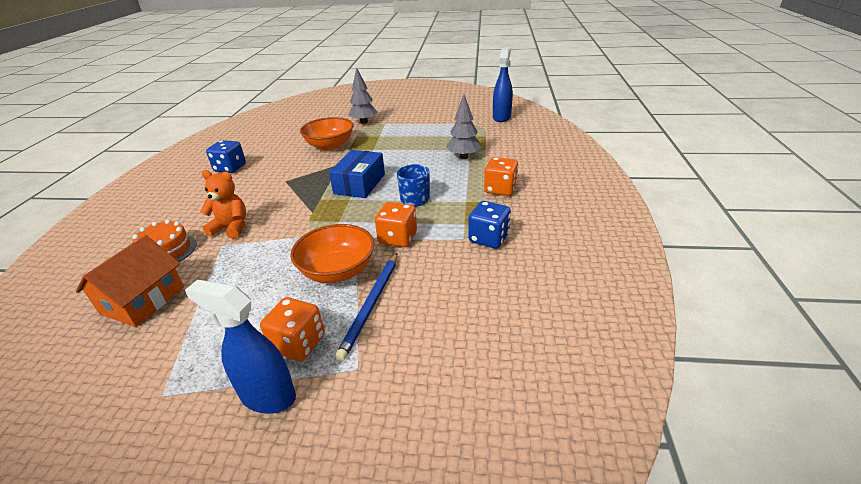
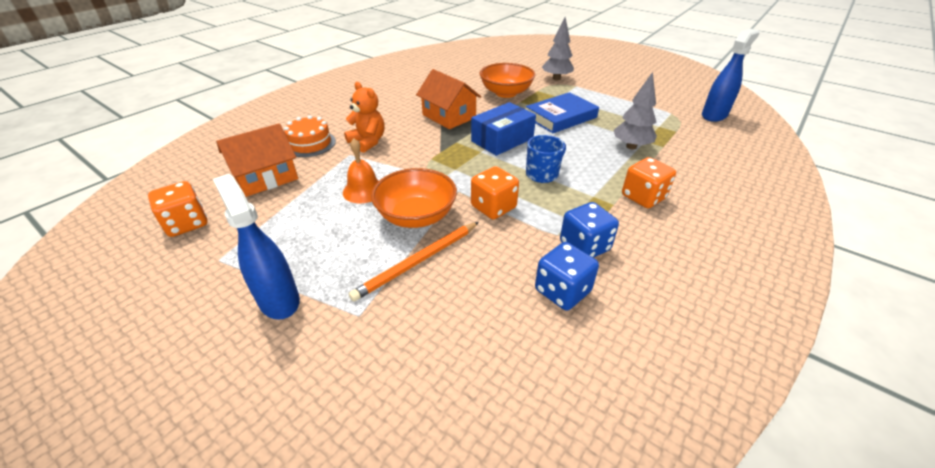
camera: 30 degrees right, 5 degrees up
(230, 168) = (408, 88): blue dice -> blue dice (562, 291)
(267, 270) = (363, 190): none -> orange bell
(294, 180) = (449, 116): none -> orange house
(298, 344) = (334, 267): orange dice -> orange dice (187, 224)
(371, 305) = (417, 262): blue pencil -> orange pencil
(393, 151) = (560, 117): none -> blue book

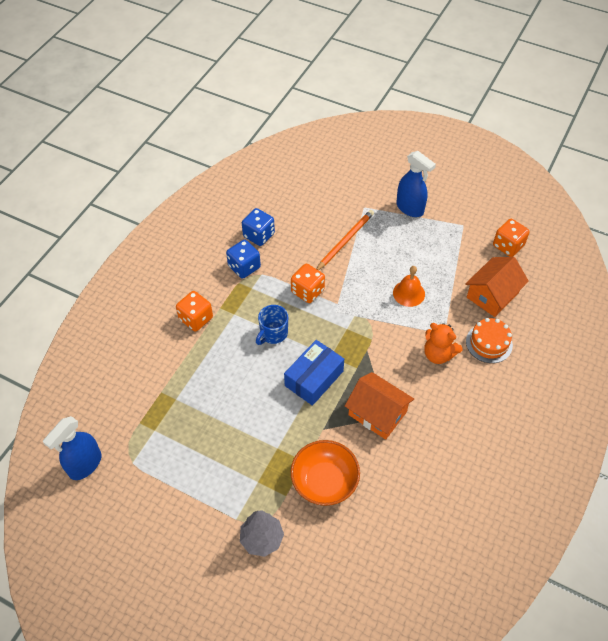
camera: 170 degrees right, 15 degrees up
(416, 216) = (359, 275): orange bowl -> none
(560, 117) = (257, 432): blue book -> none
(631, 146) = (191, 386): grey tree -> none

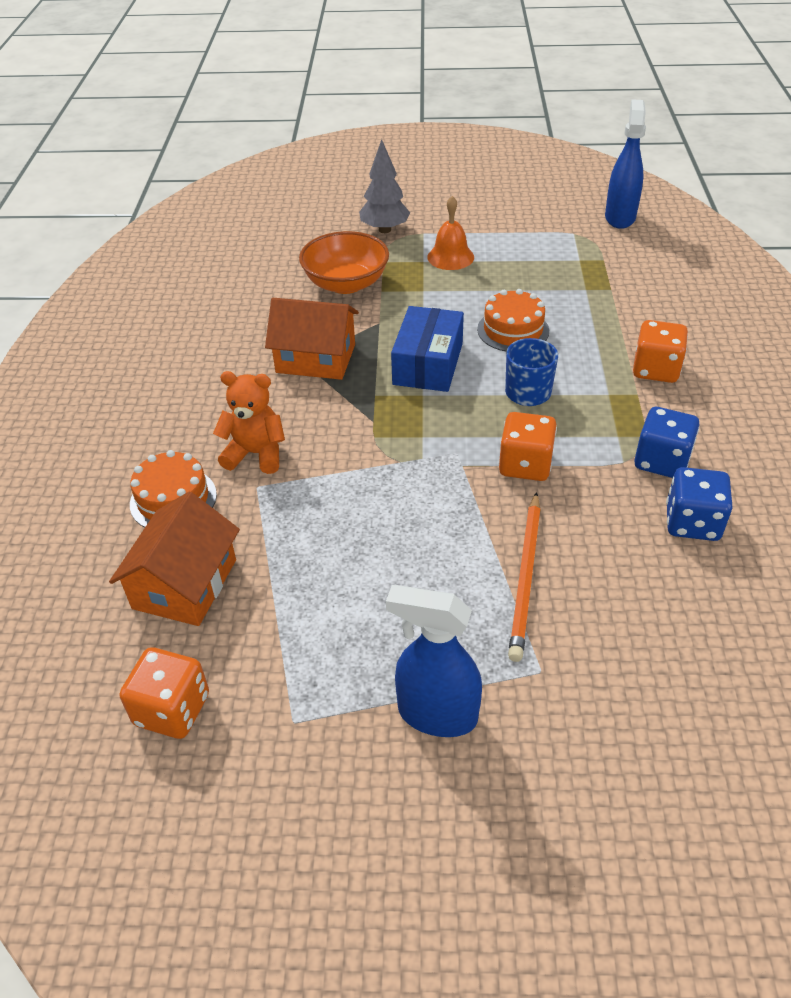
camera: 155 degrees right, 10 degrees down
(247, 383) = (513, 330): none -> orange cake
(409, 293) = (348, 527): orange bell -> orange bell (450, 257)

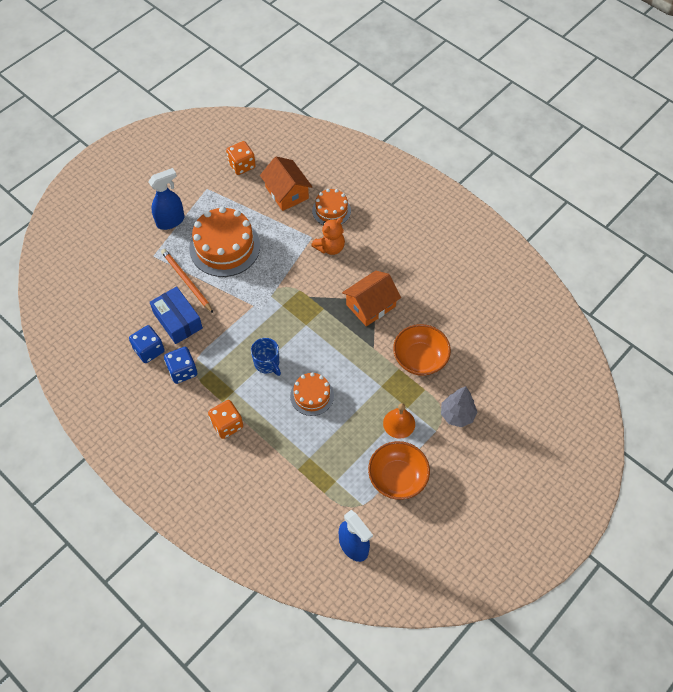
camera: 130 degrees right, 15 degrees up
(399, 580) = (224, 247): none -> orange cake
(428, 364) = (323, 342): blue box -> blue box (178, 320)
(511, 229) = (397, 477): none -> orange bowl
(525, 465) = (231, 325): orange dice -> none

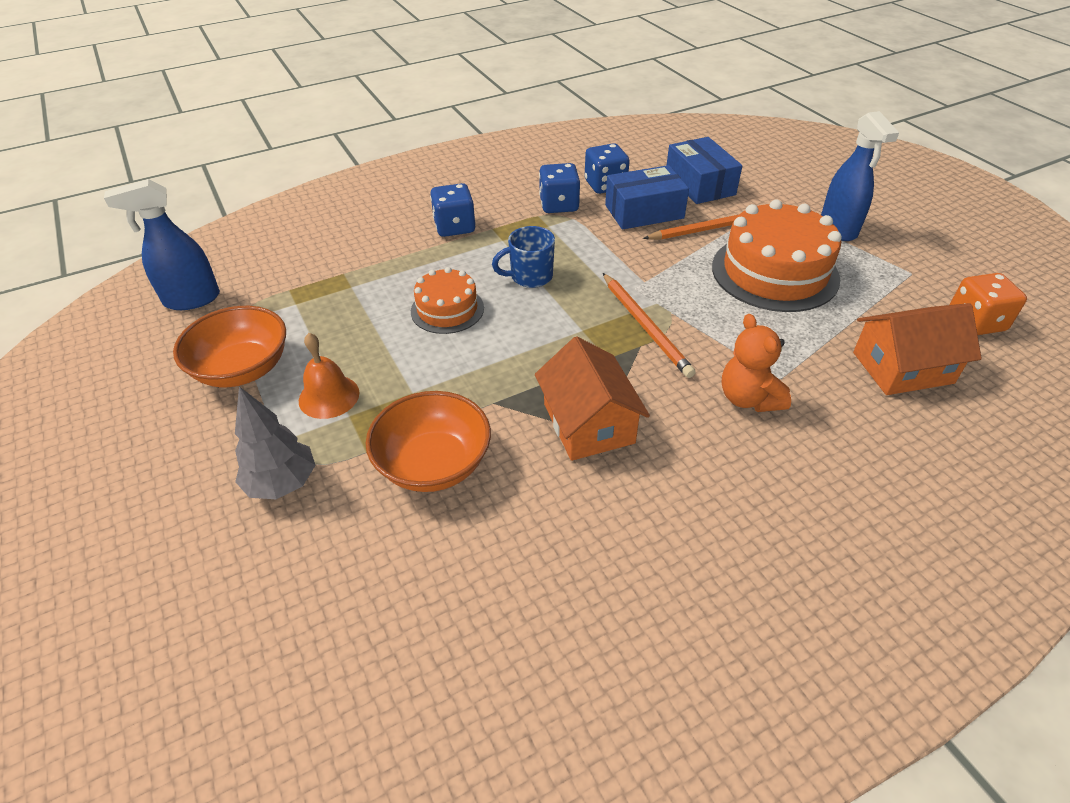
camera: 110 degrees right, 15 degrees down
(134, 296) = (700, 184): none -> blue box
(227, 424) = (454, 227): orange dice -> blue dice
(293, 297) = (645, 326): none -> orange pencil
(331, 210) = (850, 423): orange cake -> none

